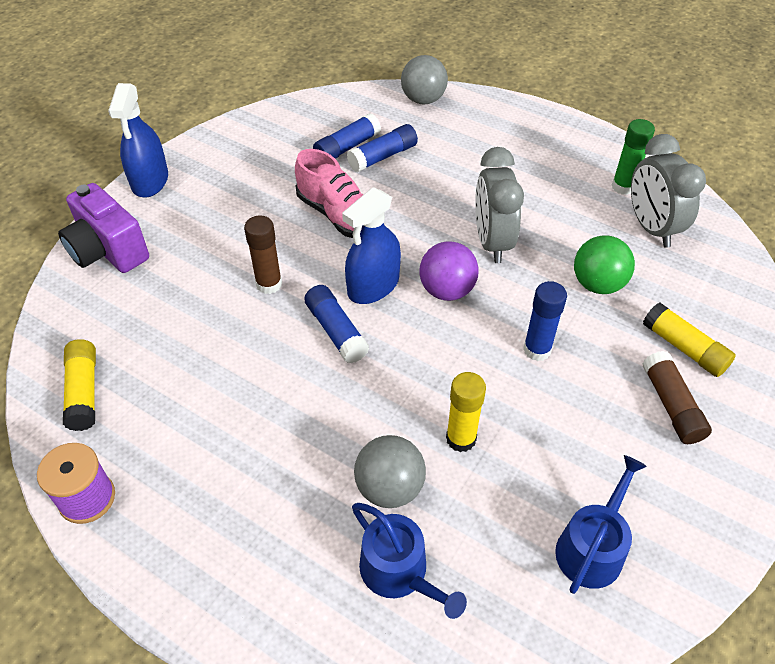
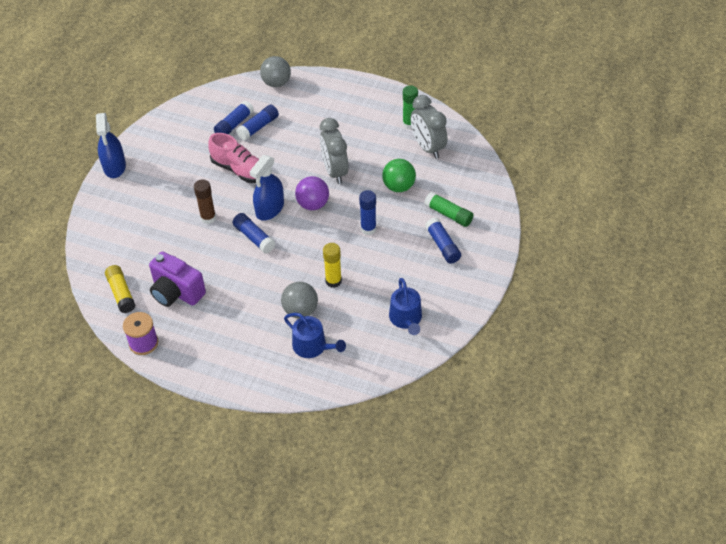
camera: 10 degrees left, 0 degrees up
(108, 251) = (105, 214): purple camera -> purple camera (176, 292)
(592, 547) = (406, 319): blue watering can -> blue watering can turned 150 degrees clockwise
(671, 405) = (443, 245): brown glue stick -> blue glue stick
(684, 348) = (448, 214): yellow glue stick -> green glue stick

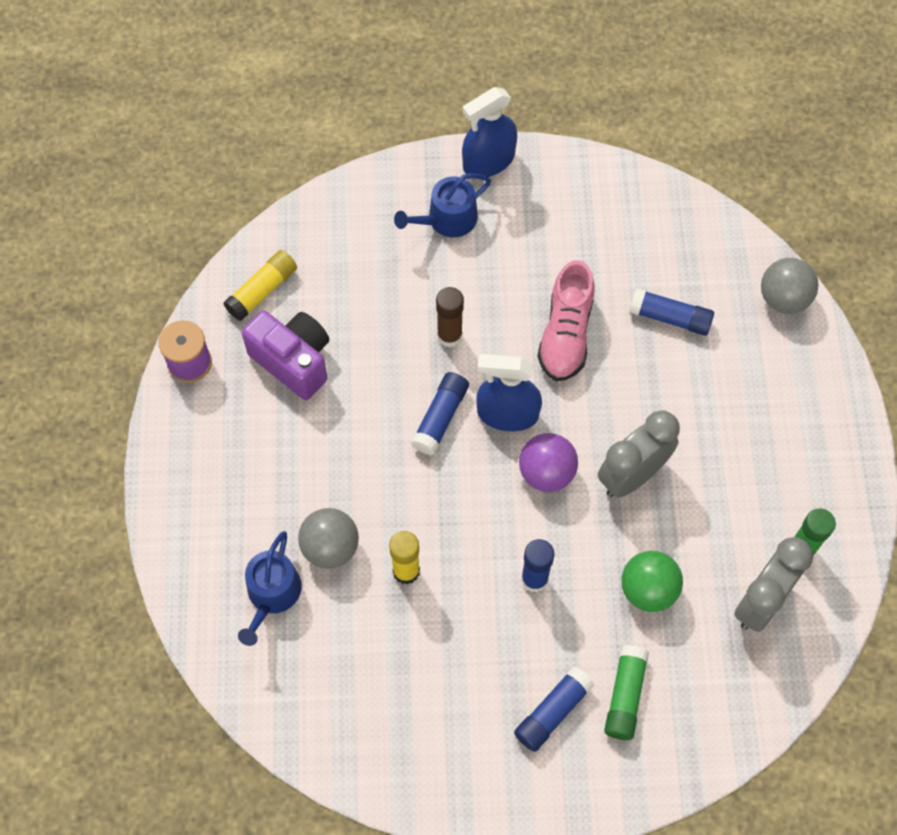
camera: 65 degrees right, 15 degrees up
(176, 292) = (293, 361): purple camera -> purple camera turned 120 degrees clockwise
(234, 125) = (657, 280): blue glue stick -> none
(406, 319) = (378, 712): blue watering can -> blue watering can (447, 219)

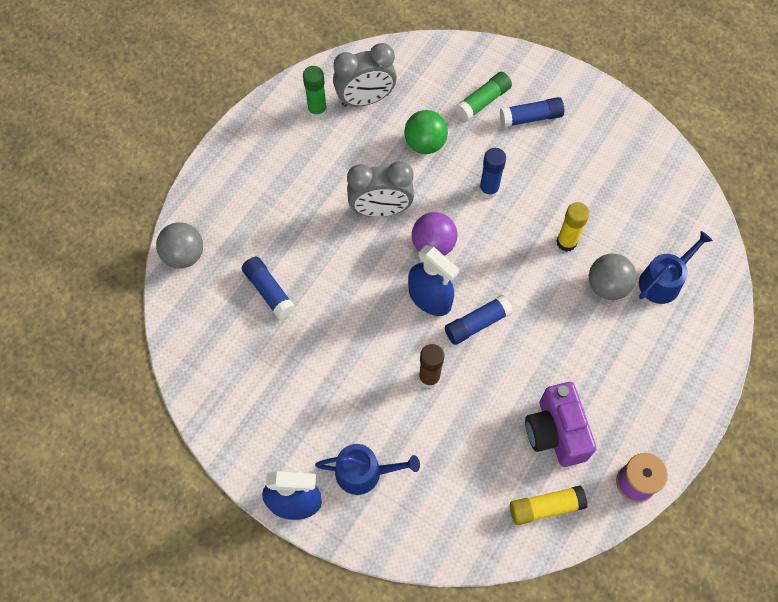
camera: 145 degrees left, 0 degrees up
(565, 334) = (348, 326): pink shoe -> none

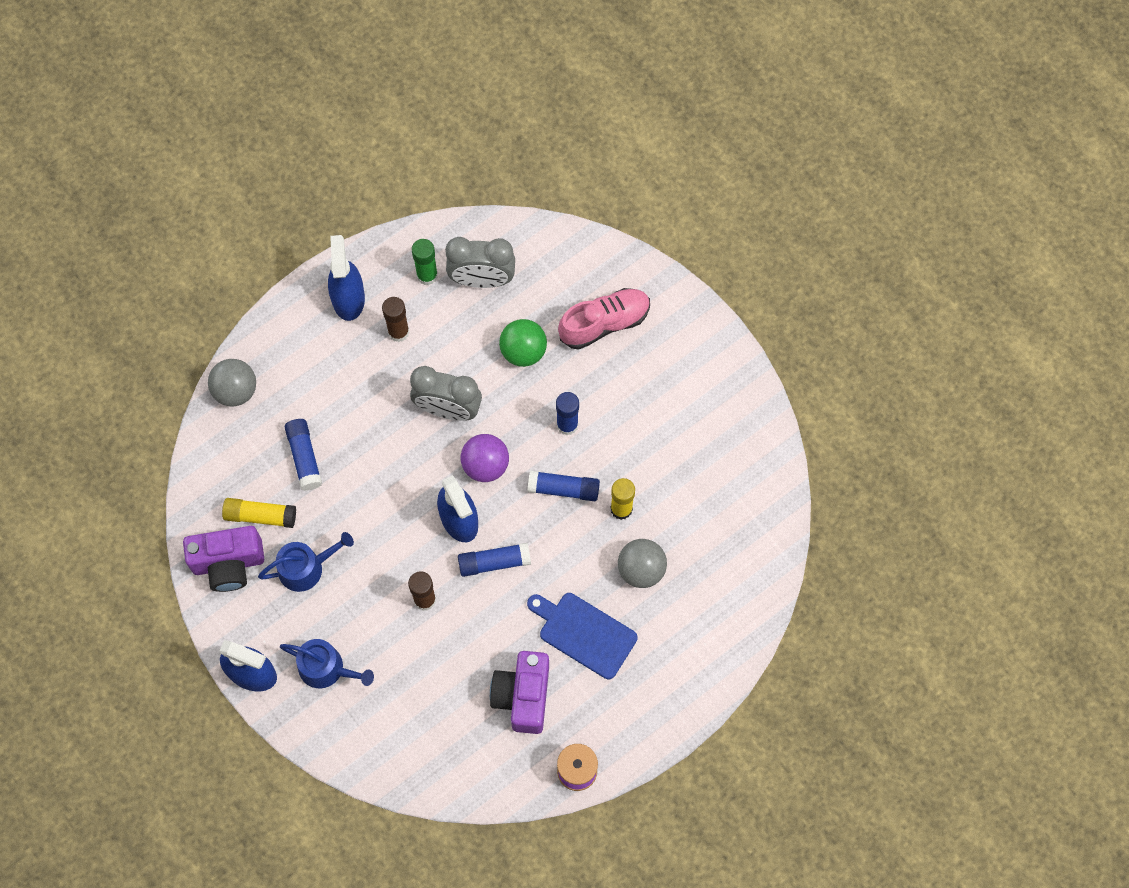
camera: 20 degrees right, 5 degrees up
(234, 408) = (228, 563): none -> purple camera
(256, 149) = (348, 298): none -> blue spray bottle
(311, 162) = (398, 332): none -> brown glue stick
(483, 101) = (604, 323): green glue stick -> pink shoe
(531, 117) = (647, 359): blue glue stick -> blue glue stick (564, 489)
(545, 507) = (481, 762): yellow glue stick -> yellow glue stick (260, 516)
(584, 357) = (584, 633): none -> blue cutting board
(663, 281) = (701, 584): blue watering can -> blue watering can (306, 567)

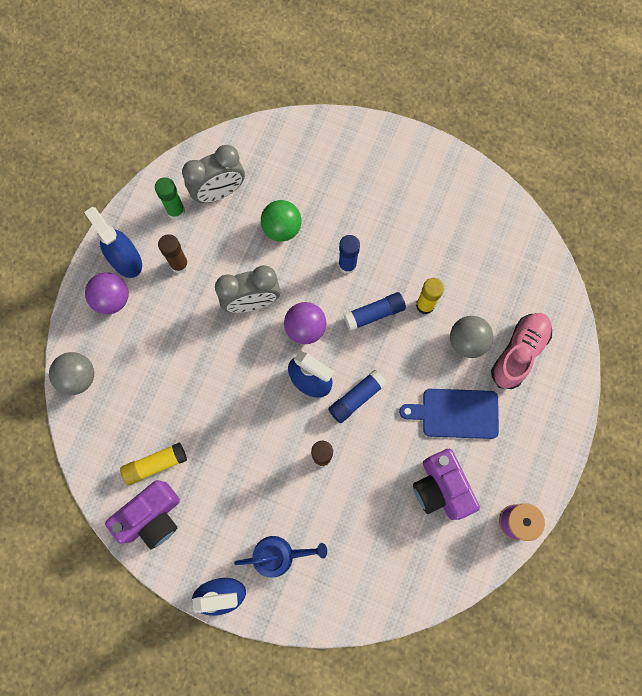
camera: 30 degrees left, 5 degrees up
(304, 457) = (163, 399): blue glue stick -> none
(306, 567) = (215, 484): blue watering can -> none
(312, 331) = (112, 299): none -> purple ball
(604, 323) = (328, 176): pink shoe -> pink shoe (519, 353)

